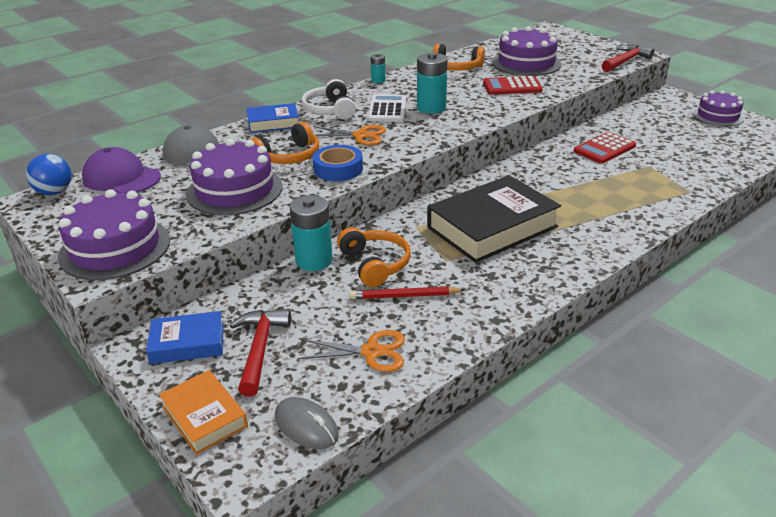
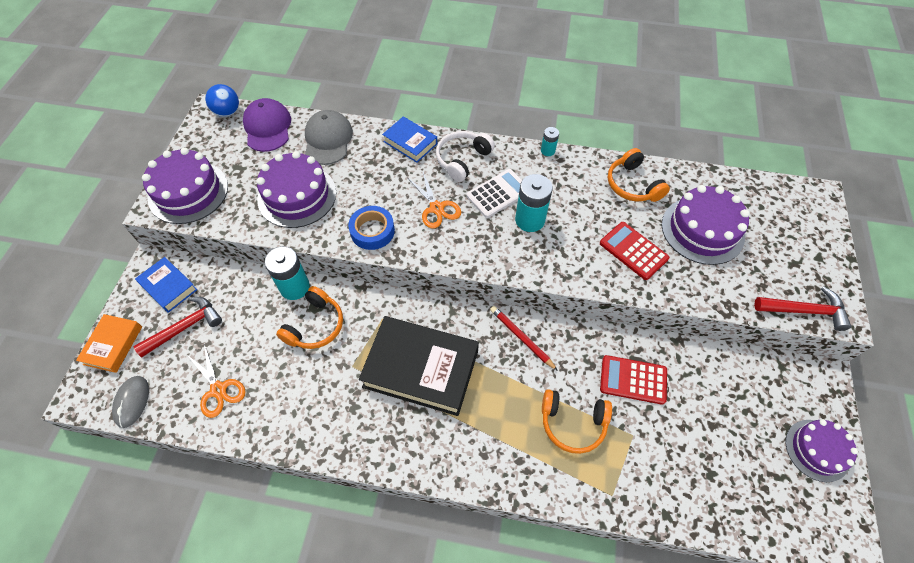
camera: 50 degrees right, 25 degrees up
(289, 156) = (367, 190): orange headphones -> orange headphones (572, 423)
(404, 296) = (290, 368): red pencil -> red pencil (521, 337)

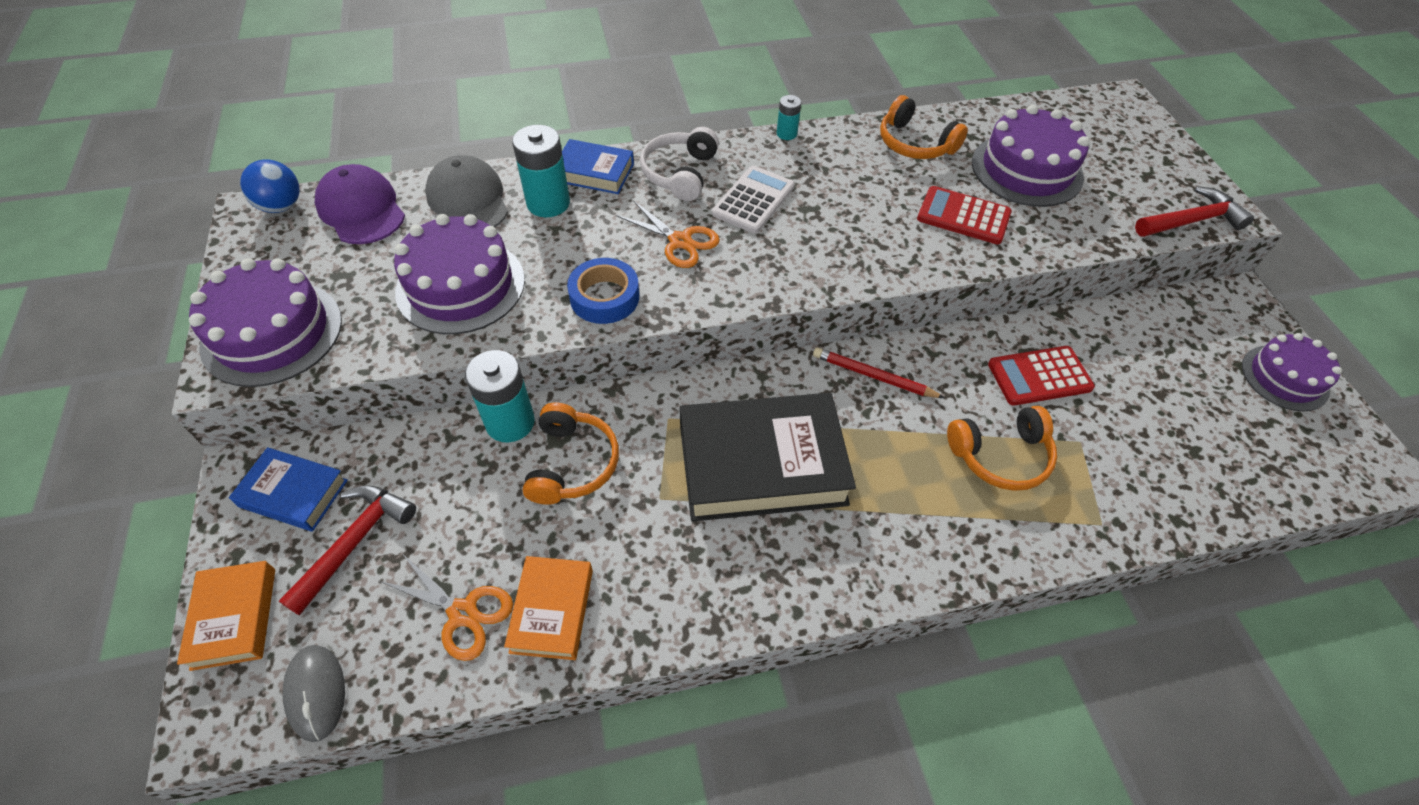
camera: 25 degrees left, 5 degrees down
(262, 408) = (552, 610): none -> orange book
(530, 220) = (814, 219): turquoise battery -> turquoise battery (548, 203)

